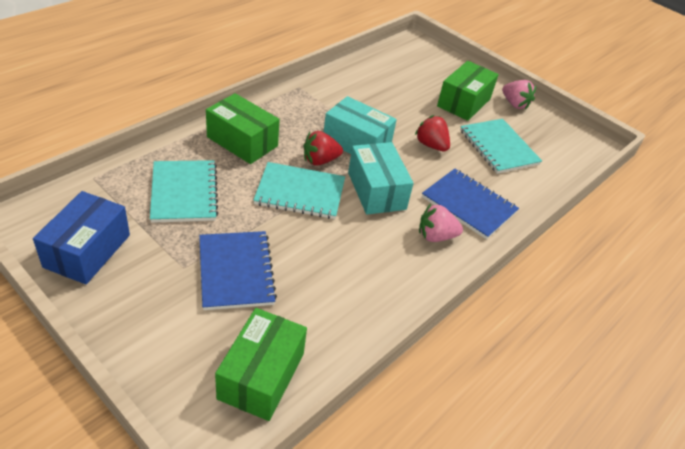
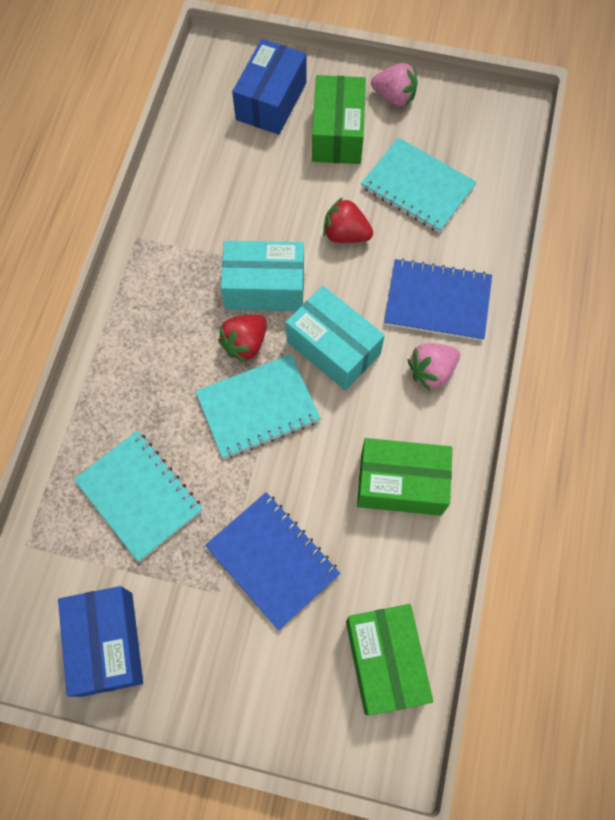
camera: 25 degrees left, 25 degrees up
(242, 141) = (141, 375): green box -> green box (401, 483)
(433, 72) = (271, 101): none -> blue box

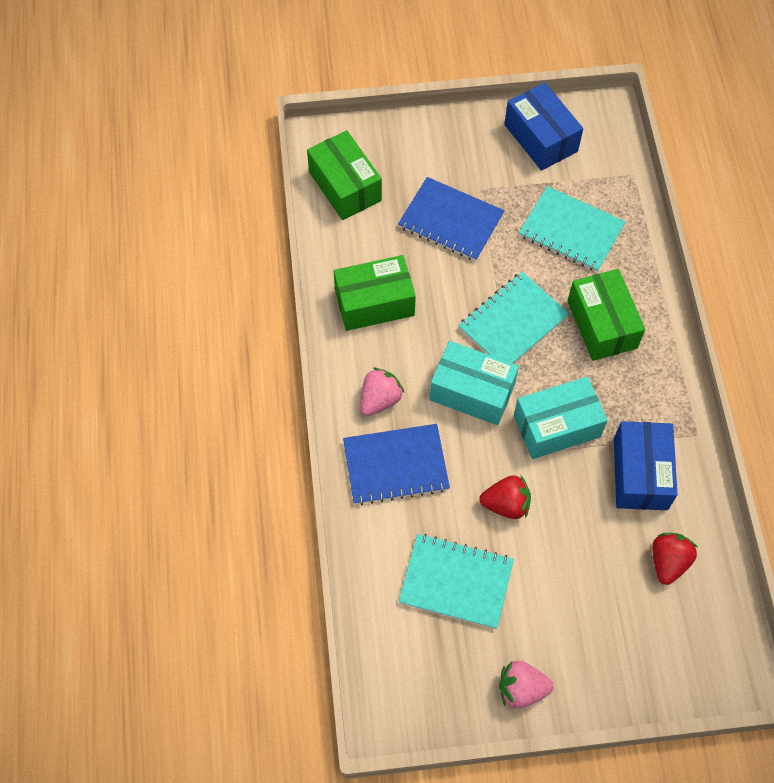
camera: 160 degrees right, 5 degrees down
(245, 344) = (549, 370): red strawberry -> red strawberry (668, 562)
(271, 101) = (649, 635): blue box -> blue box (640, 474)
(337, 133) = (562, 618): green box -> green box (602, 324)

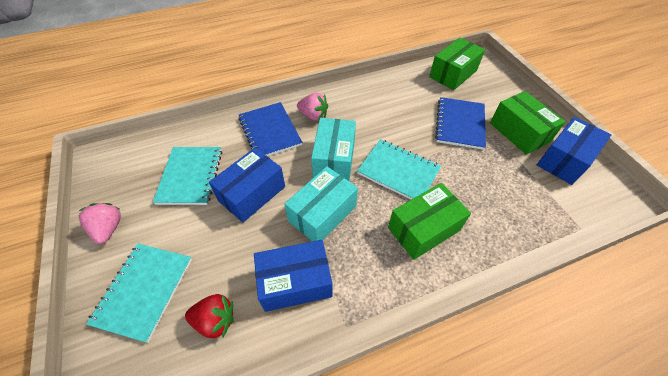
camera: 75 degrees right, 10 degrees down
(374, 303) = (379, 101): green box -> green box (519, 132)
(506, 504) = (252, 193): red strawberry -> blue box
(557, 426) = (322, 213): turquoise box -> turquoise box turned 75 degrees clockwise
(571, 231) = (496, 193): turquoise notebook -> turquoise notebook (144, 291)

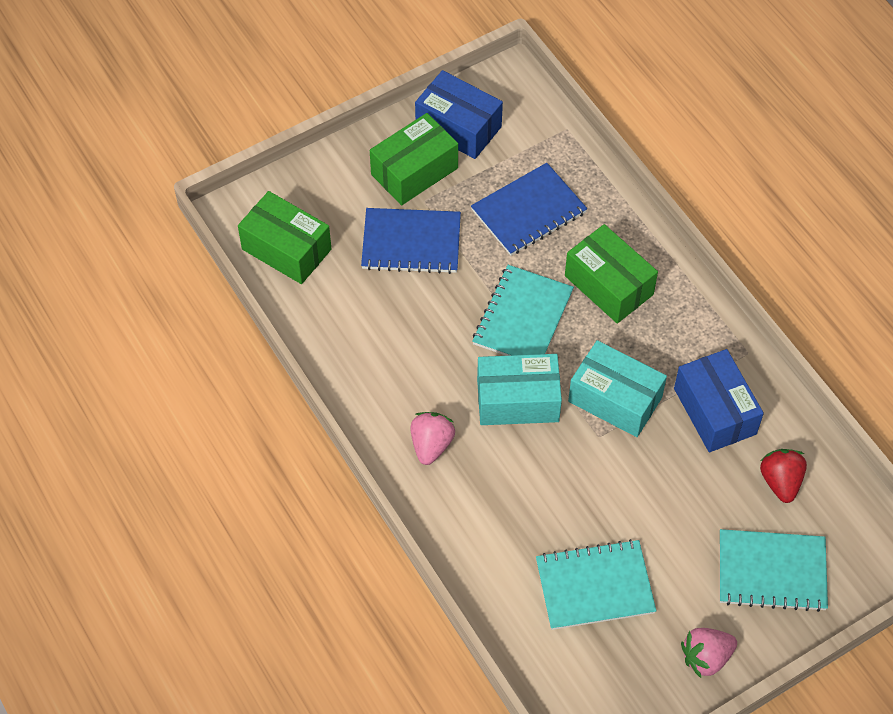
camera: 100 degrees left, 5 degrees up
(252, 193) = (604, 493): blue box -> none
(269, 131) = (480, 501): blue notebook -> blue notebook (528, 211)

